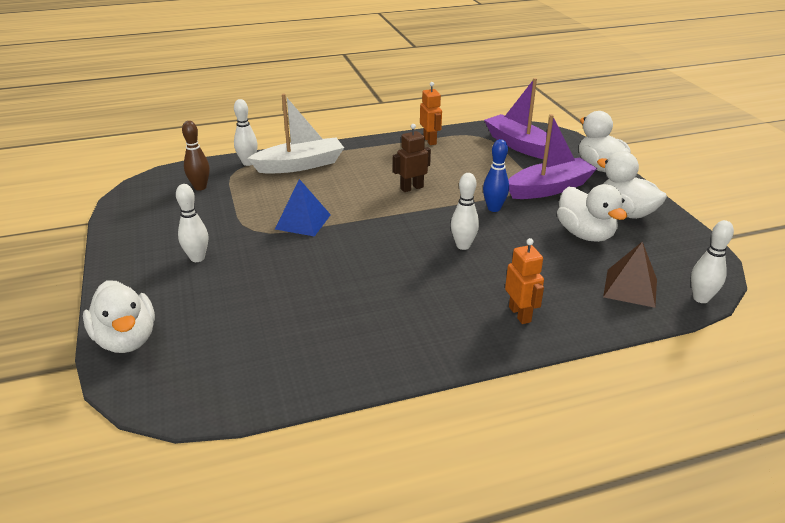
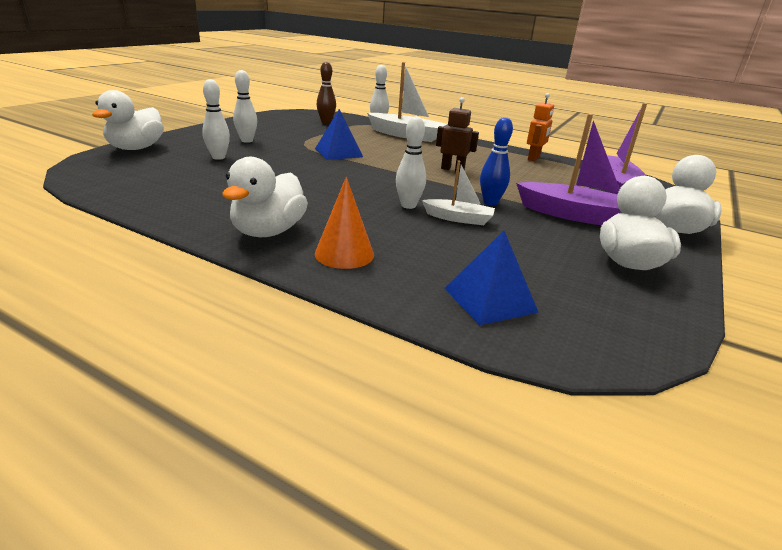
camera: 45 degrees right, 5 degrees down
(508, 236) = (458, 218): none -> white boat
(520, 314) = (344, 254): orange robot -> orange cone
(585, 234) = (538, 251): white duck -> white duck (268, 231)
(630, 288) = (490, 300): brown pyramid -> blue pyramid
(700, 298) = (555, 354): white bowling pin -> white bowling pin (218, 157)

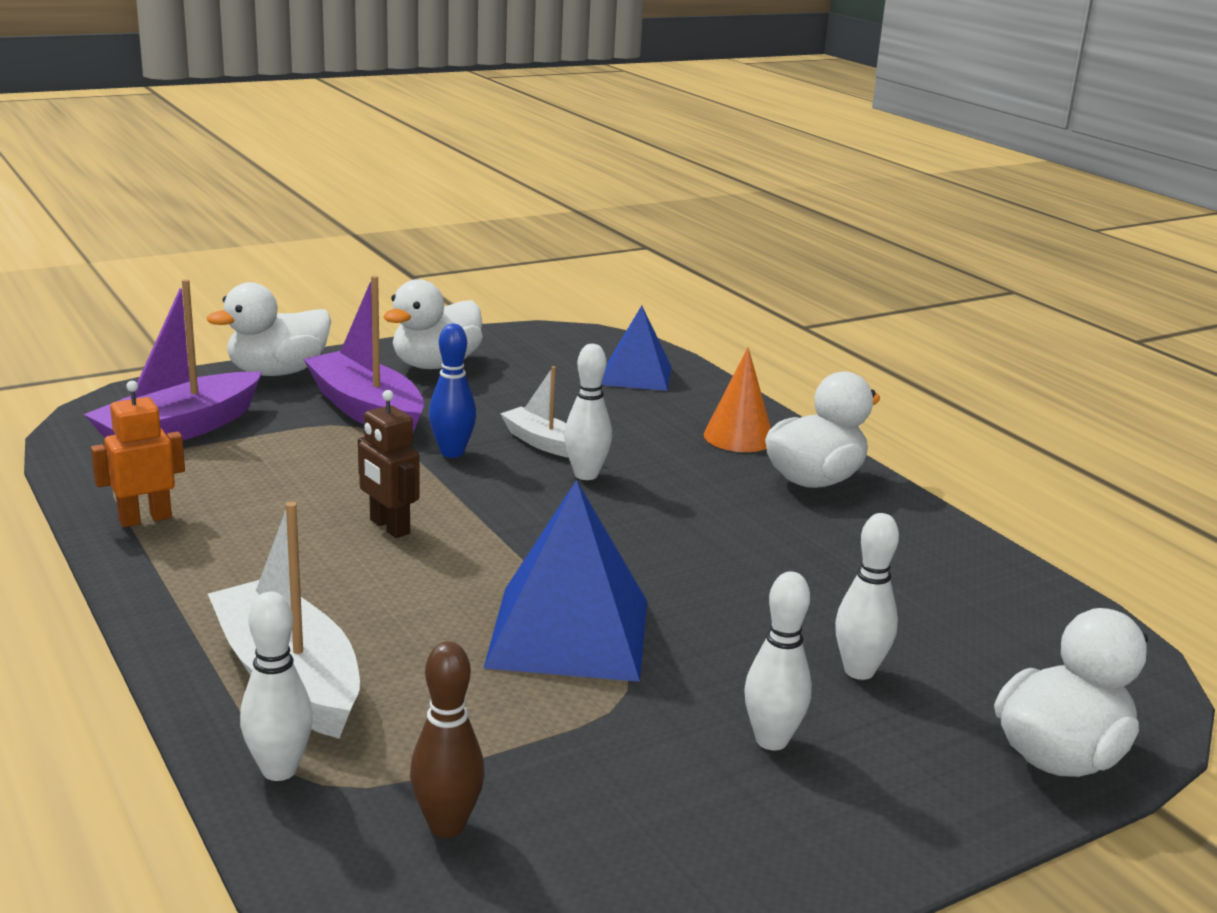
camera: 150 degrees left, 5 degrees down
(338, 152) = (568, 633): blue pyramid -> blue pyramid, size x1.57

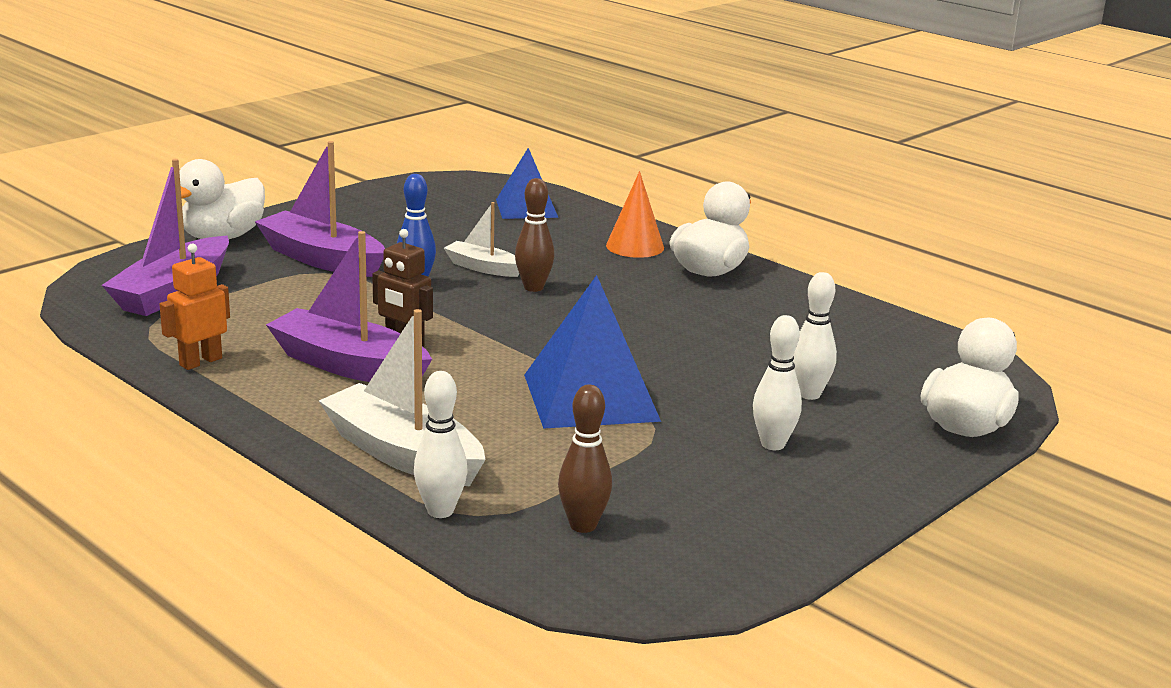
camera: 15 degrees left, 0 degrees up
(306, 547) = (348, 366): none -> purple boat
(435, 365) = (354, 217): white duck -> none
(586, 475) = (533, 287): white bowling pin -> brown bowling pin

